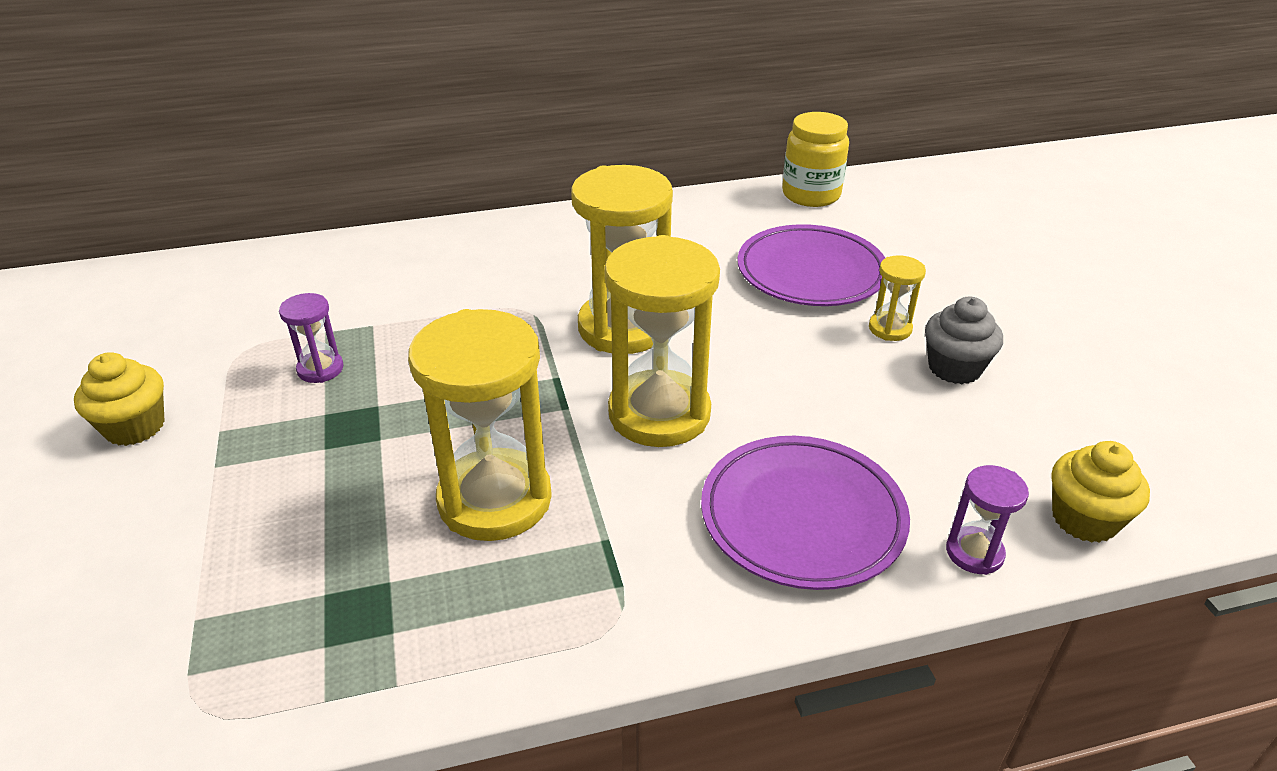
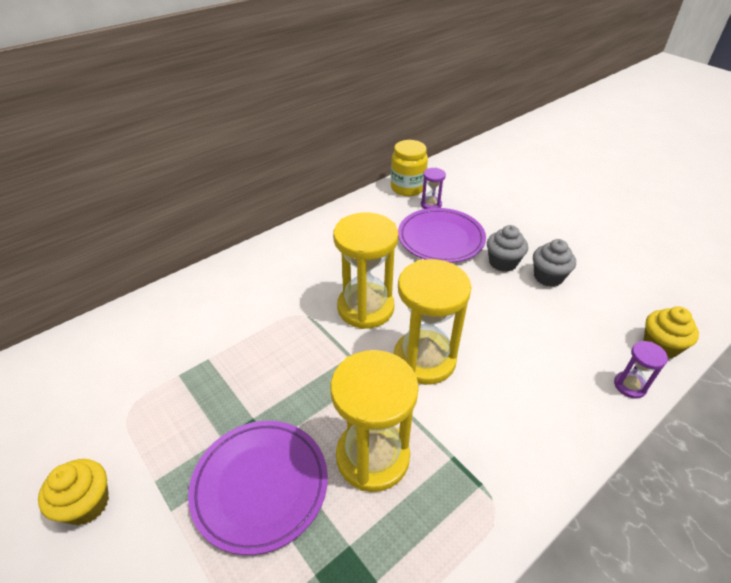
camera: 25 degrees left, 5 degrees up
(320, 369) = (195, 405): purple hourglass -> purple hourglass (431, 204)
(802, 517) = (540, 398): purple plate -> purple plate (260, 486)
(890, 328) = (502, 262): yellow hourglass -> grey cupcake

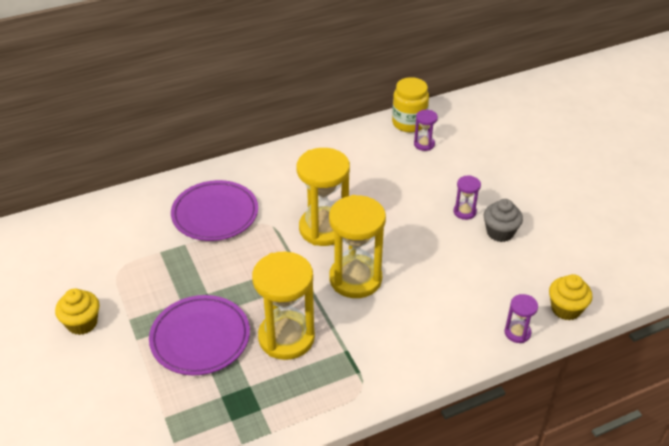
camera: 15 degrees right, 0 degrees up
(441, 238) = (417, 179): purple plate -> purple plate (215, 214)
(502, 262) = (464, 212): grey cupcake -> purple hourglass

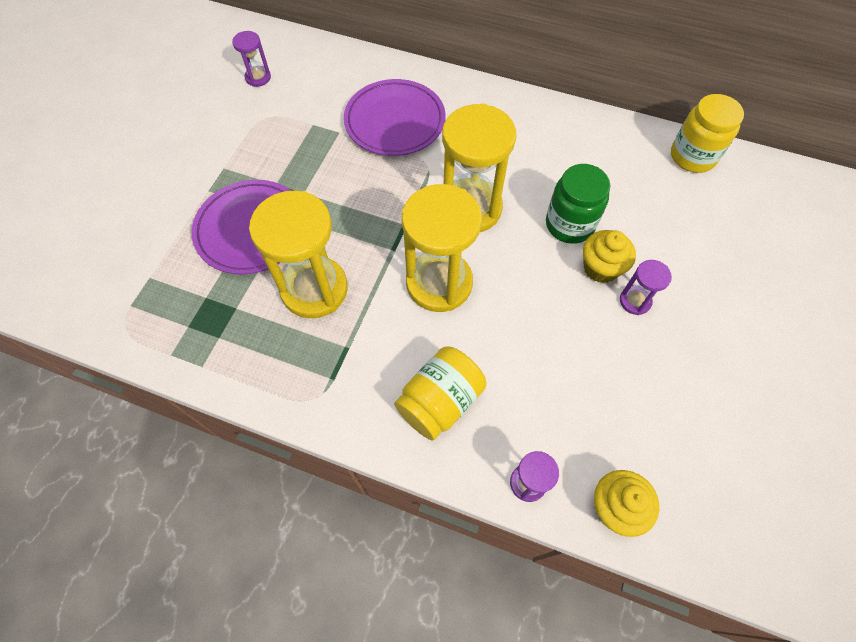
camera: 45 degrees right, 20 degrees up
(82, 323) = (190, 144): yellow cupcake -> yellow cupcake (601, 268)
(388, 199) = (569, 224): none -> green jar
(424, 144) = (681, 192): purple hourglass -> purple hourglass (258, 77)
(430, 334) = (440, 401): none -> yellow jar
(500, 232) = (647, 355): grey cupcake -> none

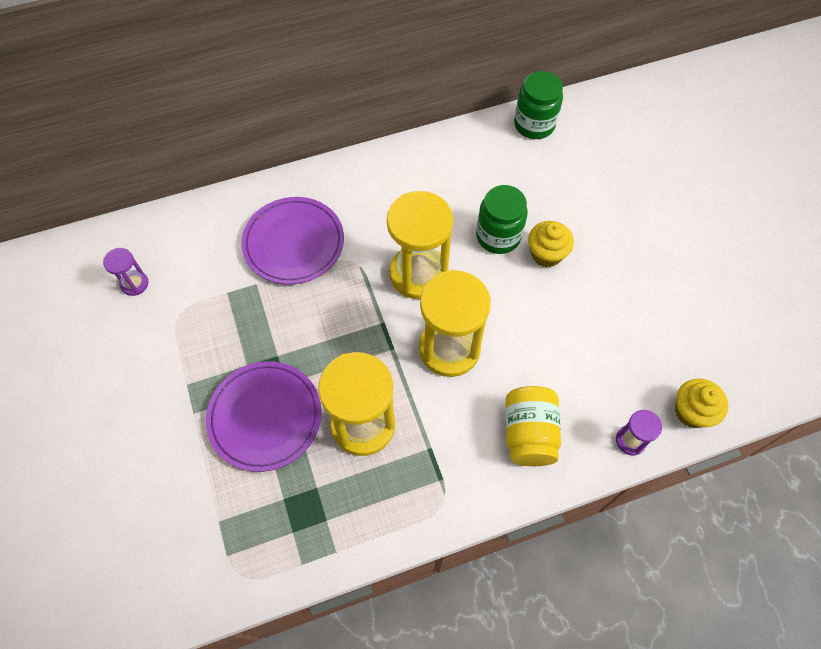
camera: 40 degrees left, 0 degrees up
(635, 301) = (587, 262): purple hourglass -> none
(692, 156) = (534, 124): yellow jar -> green jar

